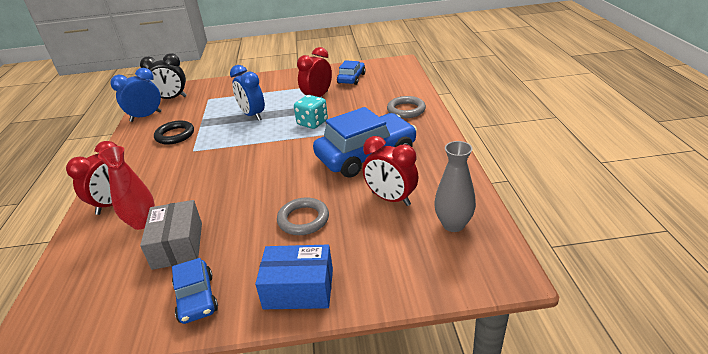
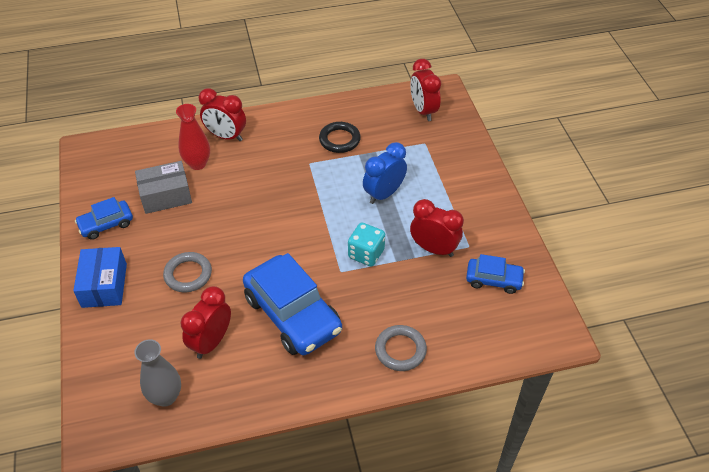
camera: 80 degrees right, 15 degrees up
(146, 116) = (380, 103): blue clock -> none
(171, 98) = (423, 111): black clock -> red clock

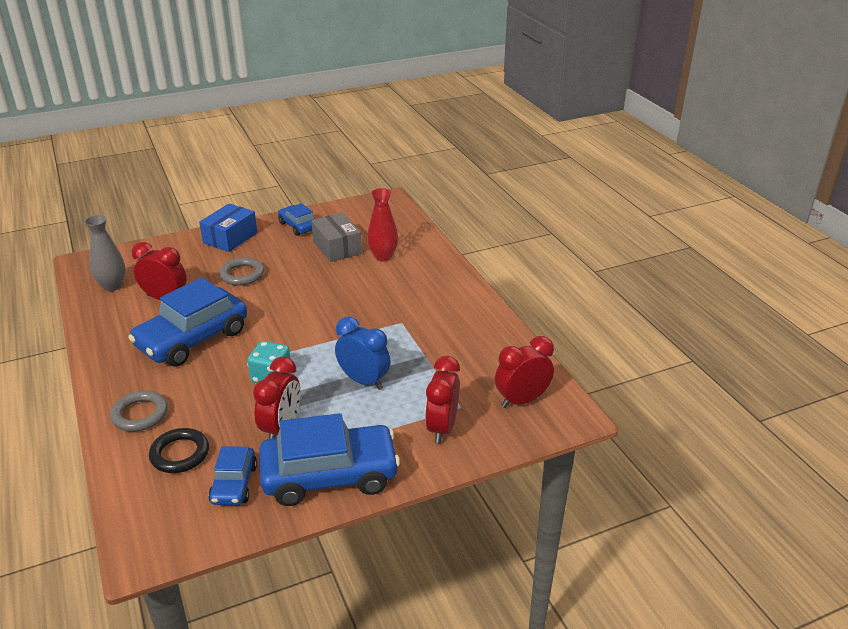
camera: 80 degrees right, 15 degrees down
(104, 285) = (230, 238): blue box -> blue box turned 45 degrees counterclockwise
(226, 136) = (426, 266): red clock -> red clock (442, 428)
(339, 140) = (444, 339): black ring -> black ring (180, 454)
(489, 222) = (330, 475): none -> blue car

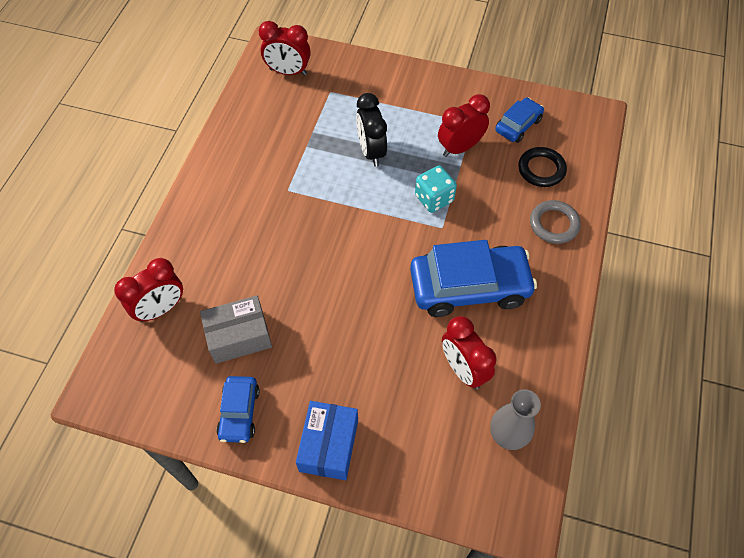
camera: 140 degrees left, 25 degrees up
(230, 238) = (329, 445): blue box -> blue box turned 60 degrees counterclockwise
(242, 274) = (365, 357): grey ring -> none
(330, 475) = (455, 96): blue car -> none
(337, 247) = (239, 336): grey box -> grey box turned 60 degrees clockwise
(364, 381) = (371, 151): blue clock -> black clock
(383, 256) = (213, 287): red vase -> none
(442, 428) = (358, 85): red clock -> red clock (161, 309)

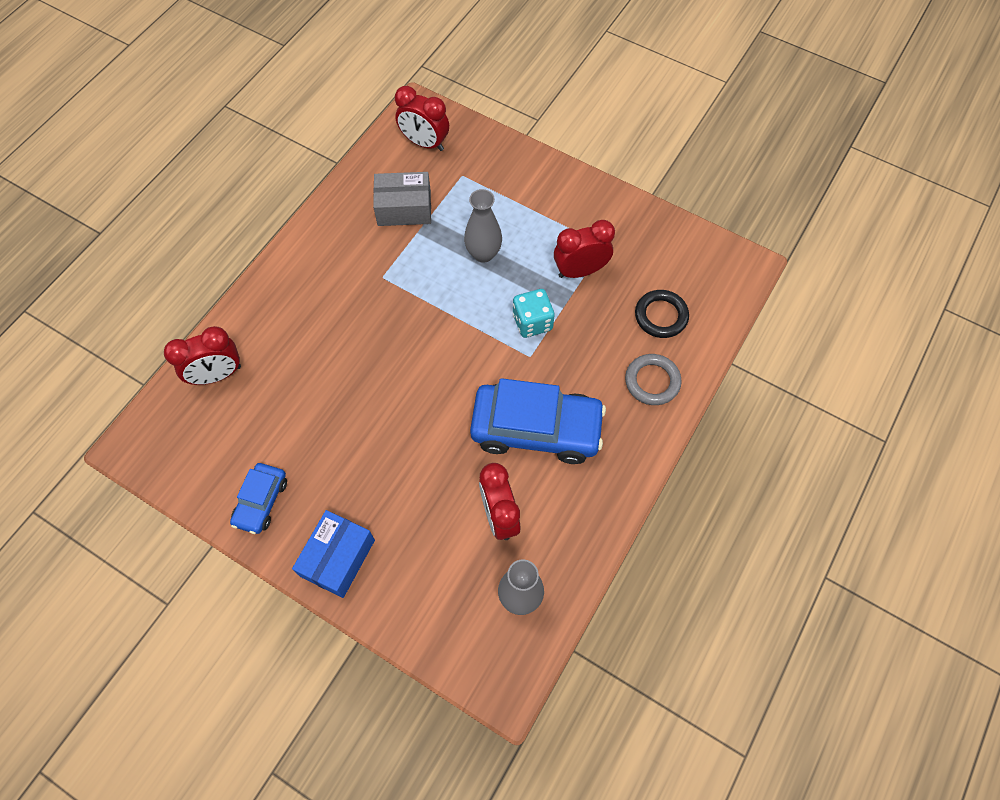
camera: 15 degrees right, 5 degrees up
(239, 336) = (285, 423): grey box -> grey box (404, 208)
(371, 151) = (483, 254): black clock -> grey vase
(518, 125) = (653, 259): blue car -> none

